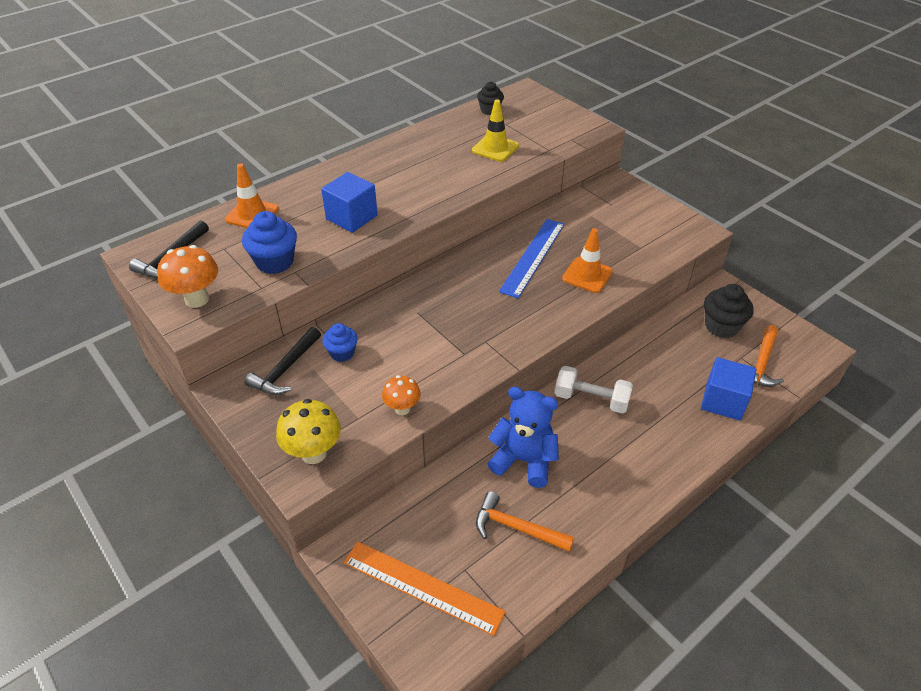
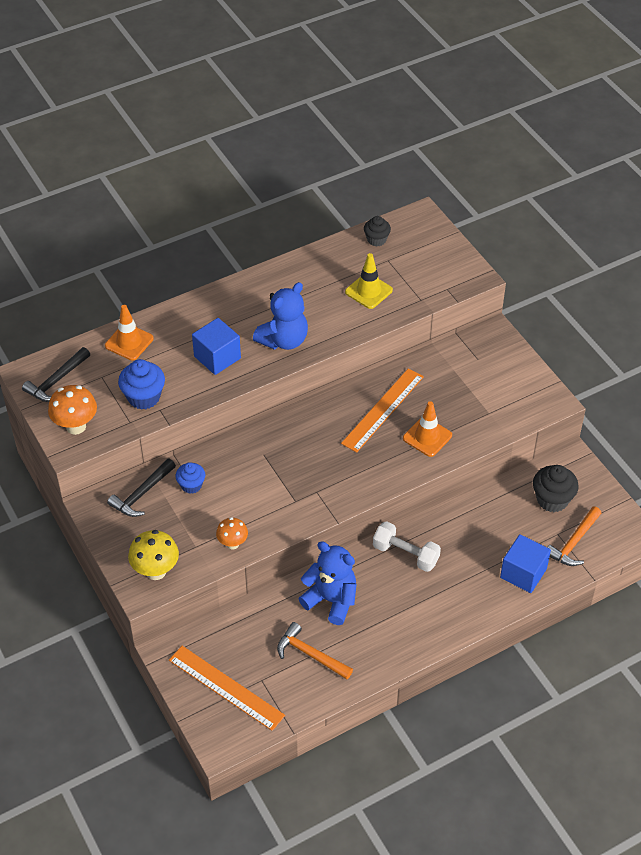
camera: 10 degrees right, 5 degrees up
(420, 195) = (284, 340): none -> blue teddy bear
(533, 257) = (382, 409): blue ruler -> orange ruler

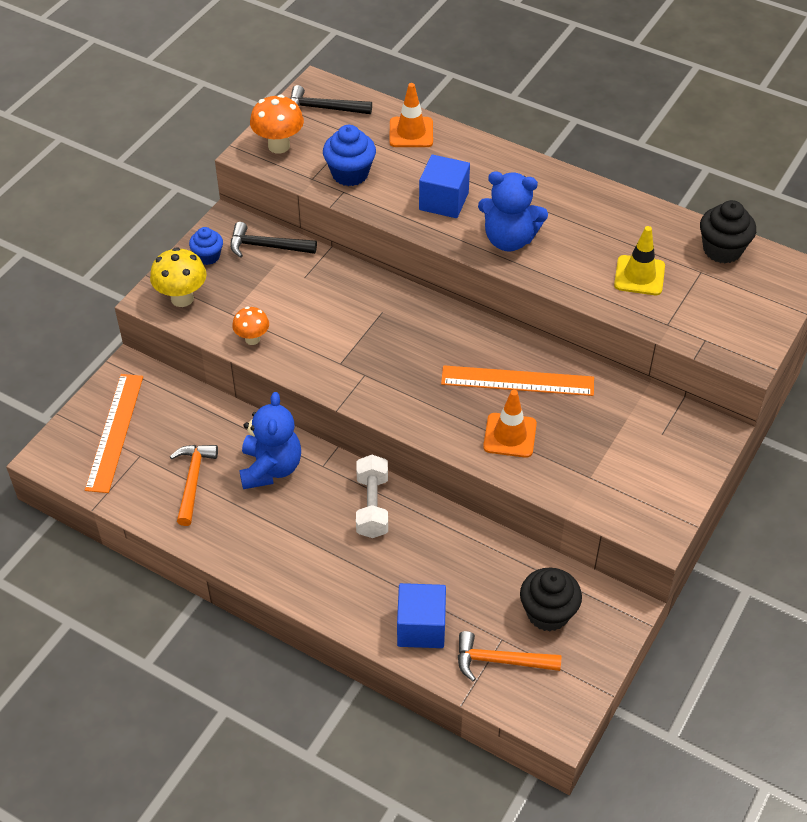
camera: 60 degrees right, 0 degrees up
(191, 485) = (302, 276): blue cupcake -> blue cupcake (208, 256)
(376, 240) = (722, 250): black cupcake -> black cupcake, size x1.56

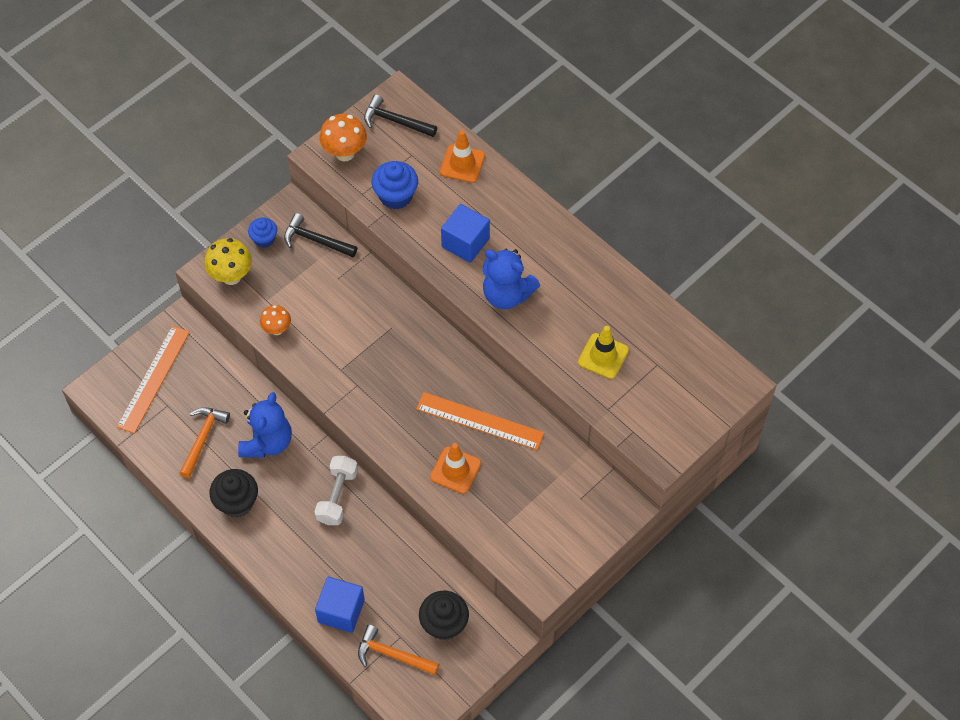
camera: 15 degrees right, 10 degrees up
(722, 250) = (684, 346): black cupcake -> black cupcake (237, 502)

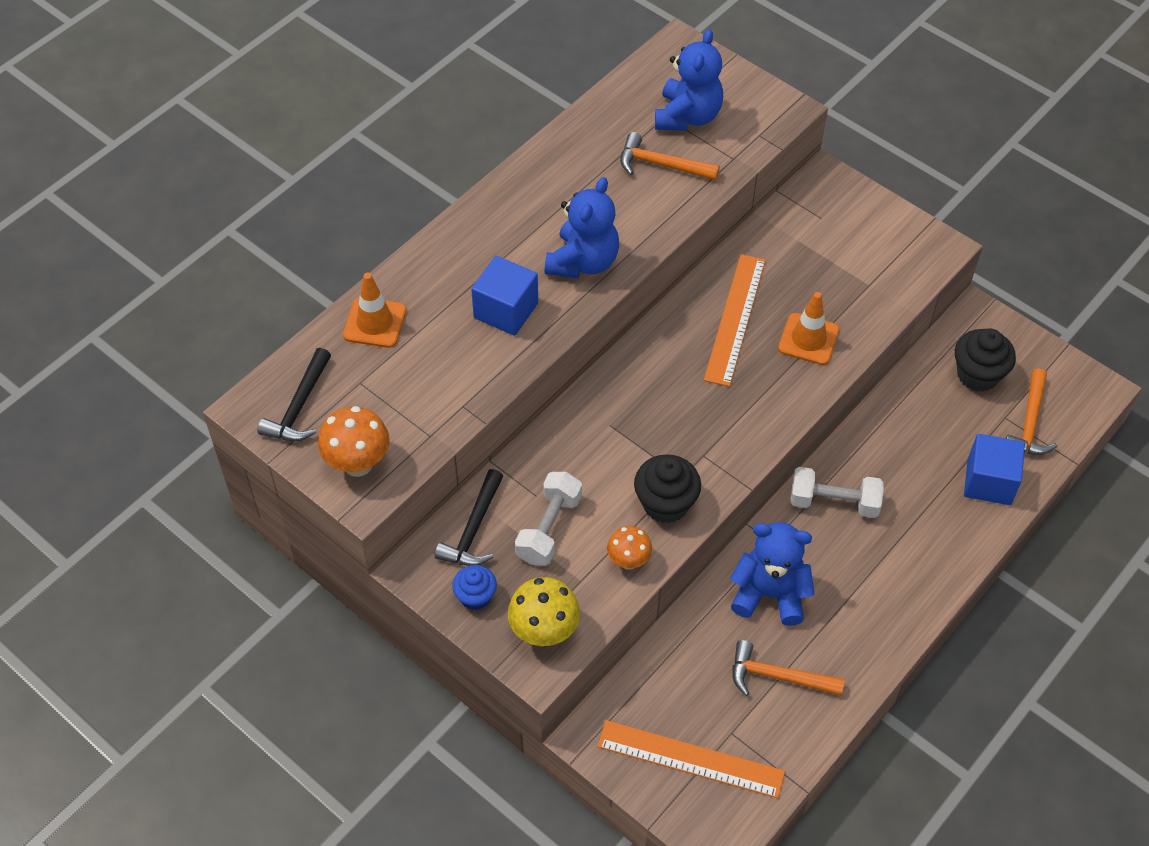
camera: 95 degrees left, 5 degrees down
(237, 502) = (866, 620): black cupcake -> black cupcake (665, 504)
(310, 284) = (549, 528): none -> white dumbbell
(396, 196) = (432, 395): blue cupcake -> none
(603, 356) = (661, 165): yellow traffic cone -> orange hammer
(656, 380) = (687, 116): none -> blue teddy bear

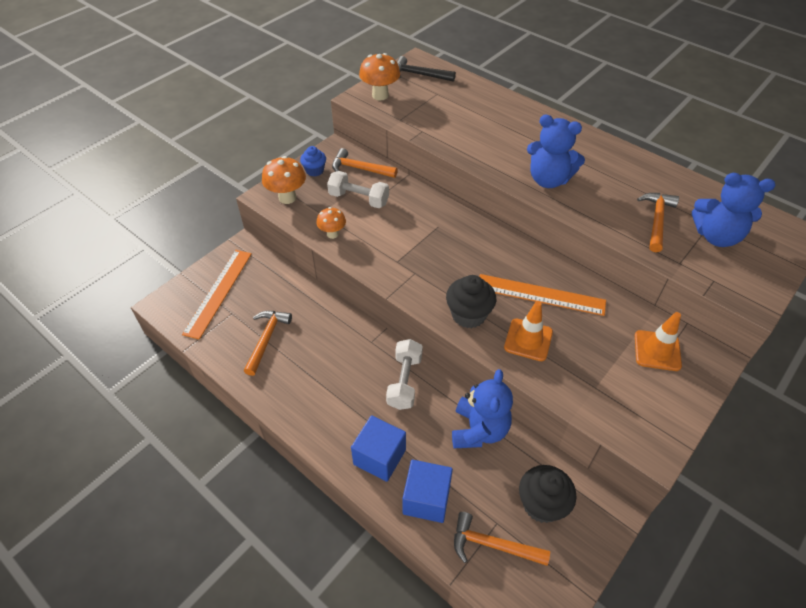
camera: 90 degrees right, 5 degrees down
(375, 323) = (481, 96): orange traffic cone -> orange traffic cone (657, 350)
(473, 529) = (359, 169): black hammer -> orange hammer
(506, 310) = (499, 146): blue cube -> blue cube (379, 457)
(544, 632) = (287, 198): yellow mushroom -> orange mushroom
(665, 504) = (375, 252): black cupcake -> black cupcake (468, 315)
(769, 594) = (329, 338): blue teddy bear -> blue teddy bear (479, 430)

